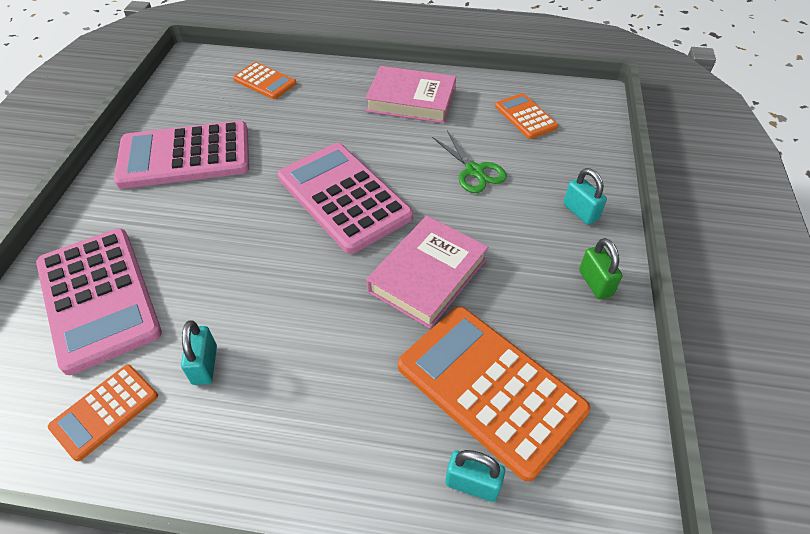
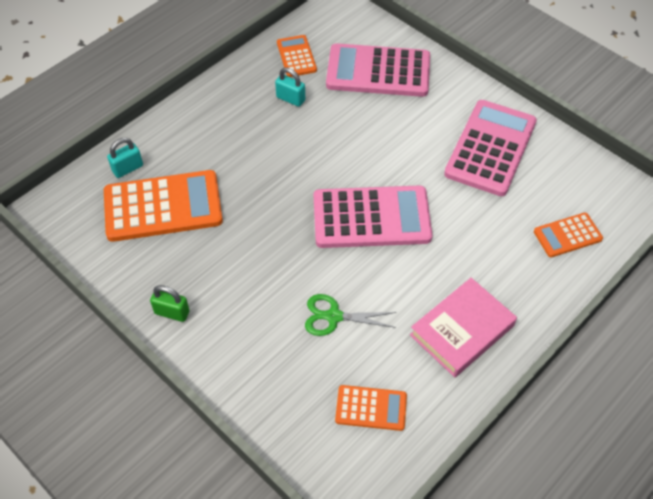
camera: 125 degrees right, 5 degrees up
(427, 275) = (261, 225): pink book -> none
(580, 212) = (233, 356): turquoise padlock -> none

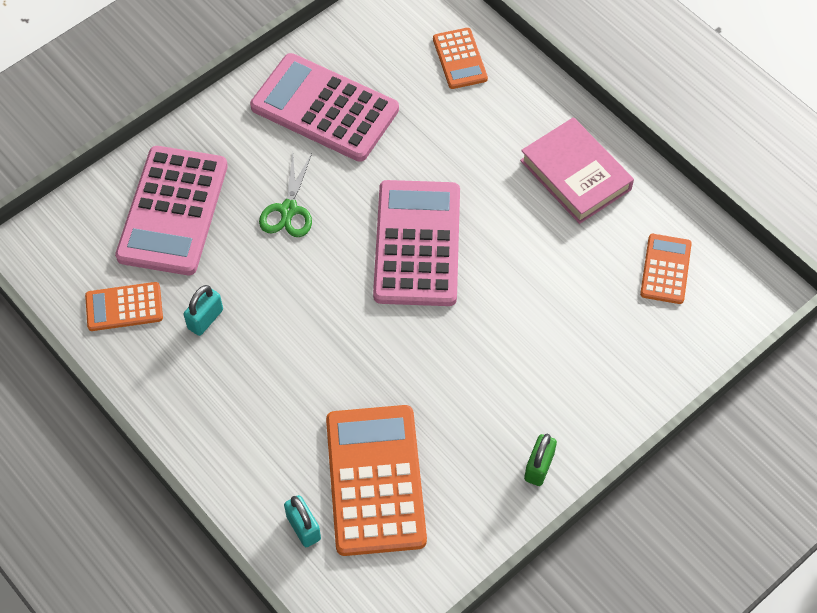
camera: 85 degrees left, 5 degrees up
(333, 316) = (552, 295): green scissors -> green scissors (288, 210)

